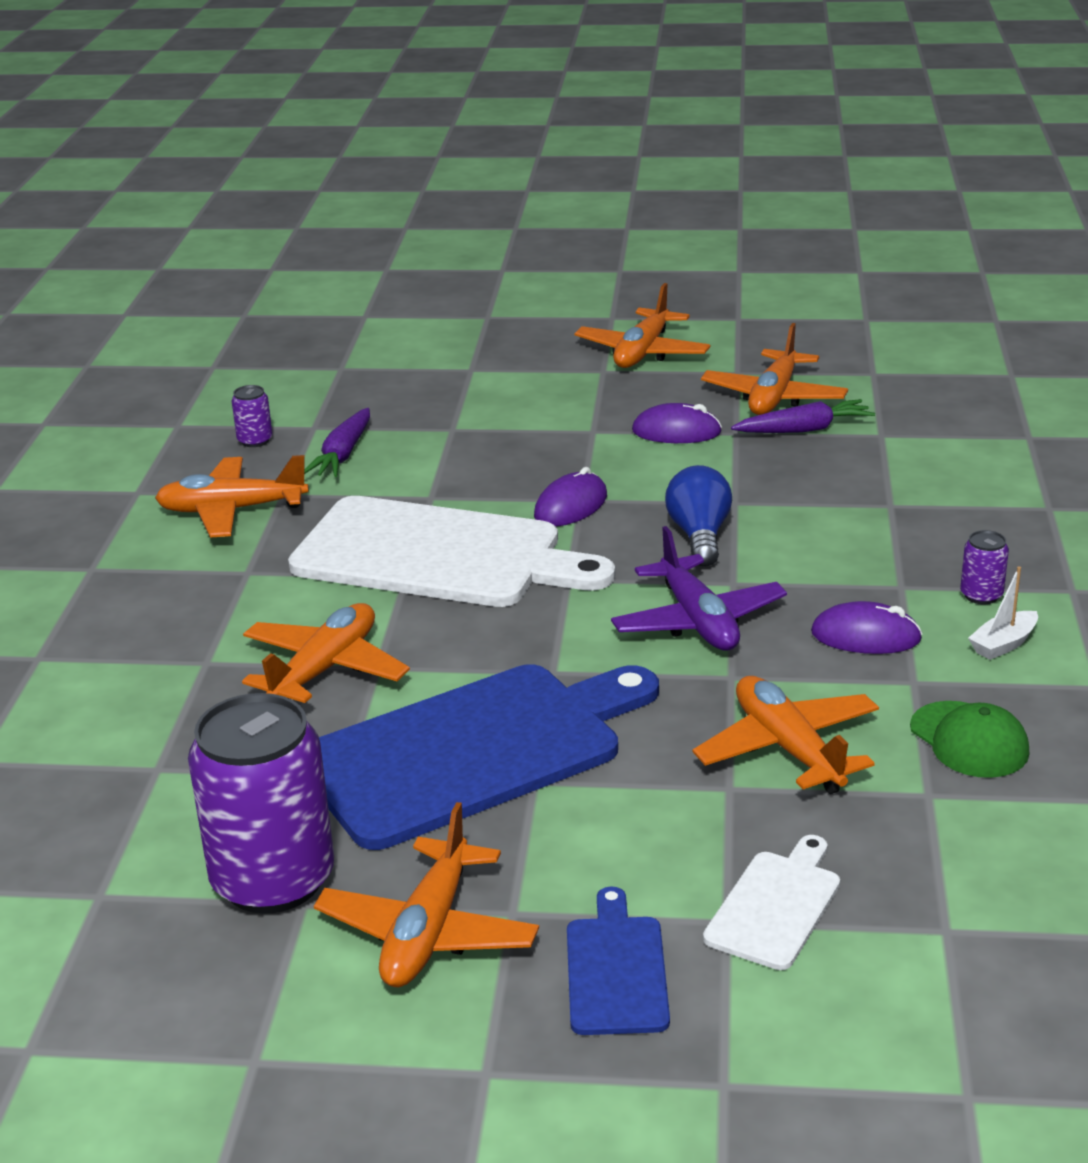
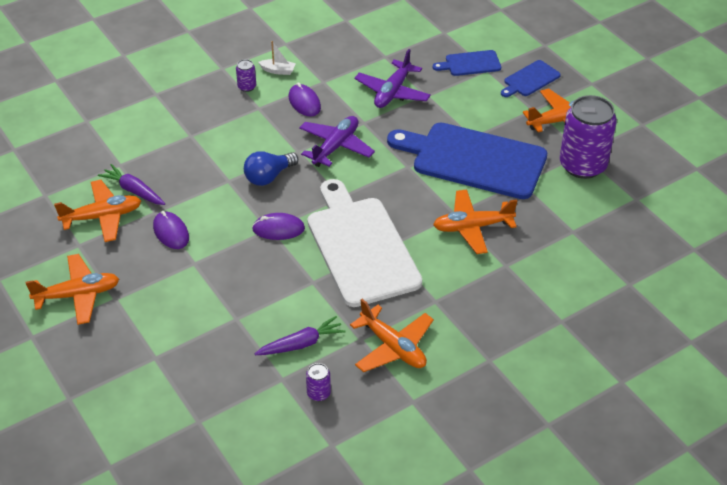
camera: 130 degrees left, 15 degrees up
(775, 906) = (470, 64): white cutting board -> blue cutting board
(788, 748) = (392, 92): orange plane -> purple plane
(969, 740) = (346, 58): green cap -> none

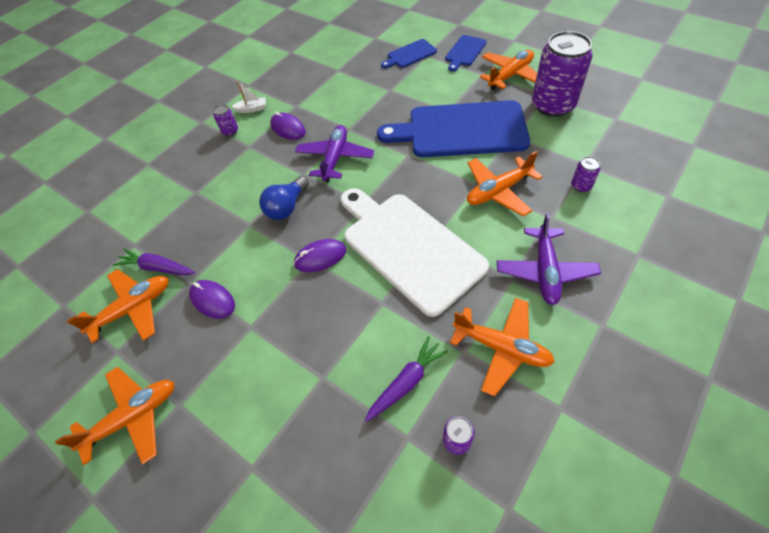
camera: 15 degrees left, 10 degrees up
(392, 92) = (359, 96): purple plane -> purple plane (545, 271)
(553, 248) = (581, 186): none -> purple can

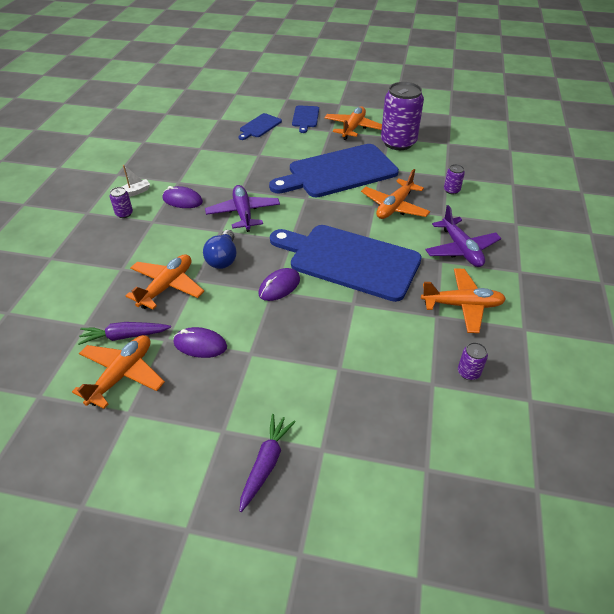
camera: 30 degrees left, 10 degrees down
(133, 417) = (184, 455): orange plane -> orange plane (167, 286)
(406, 382) = (408, 349): purple carrot -> purple carrot (266, 463)
(409, 247) = (349, 261): white cutting board -> blue cutting board

